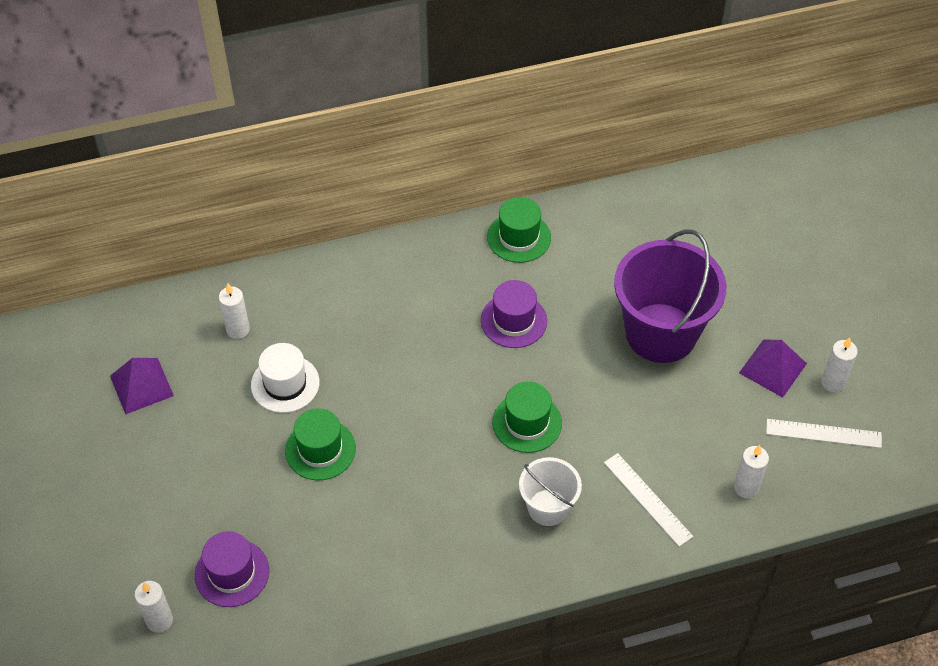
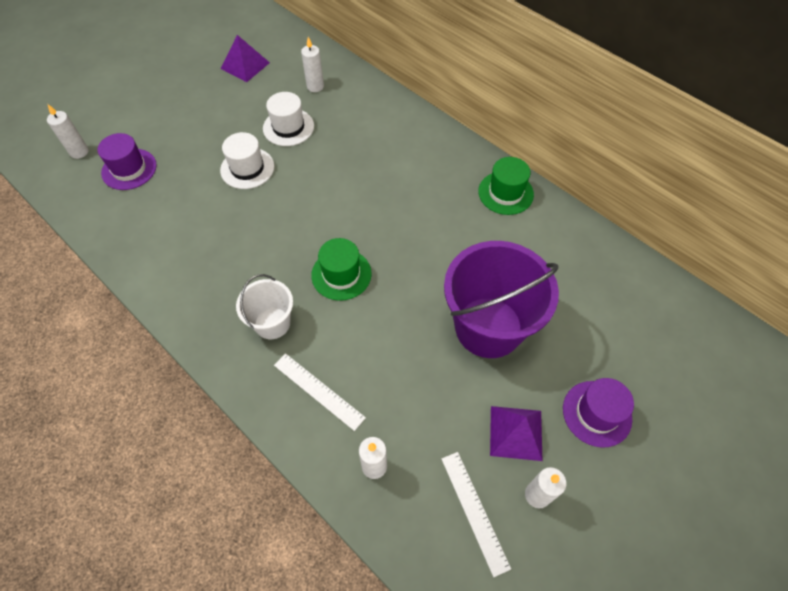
camera: 60 degrees right, 5 degrees up
(320, 449) = (247, 168): green hat -> white hat
(513, 320) = (428, 224): purple hat -> purple hat (597, 413)
(647, 499) = (318, 391): white ruler -> white ruler turned 75 degrees counterclockwise

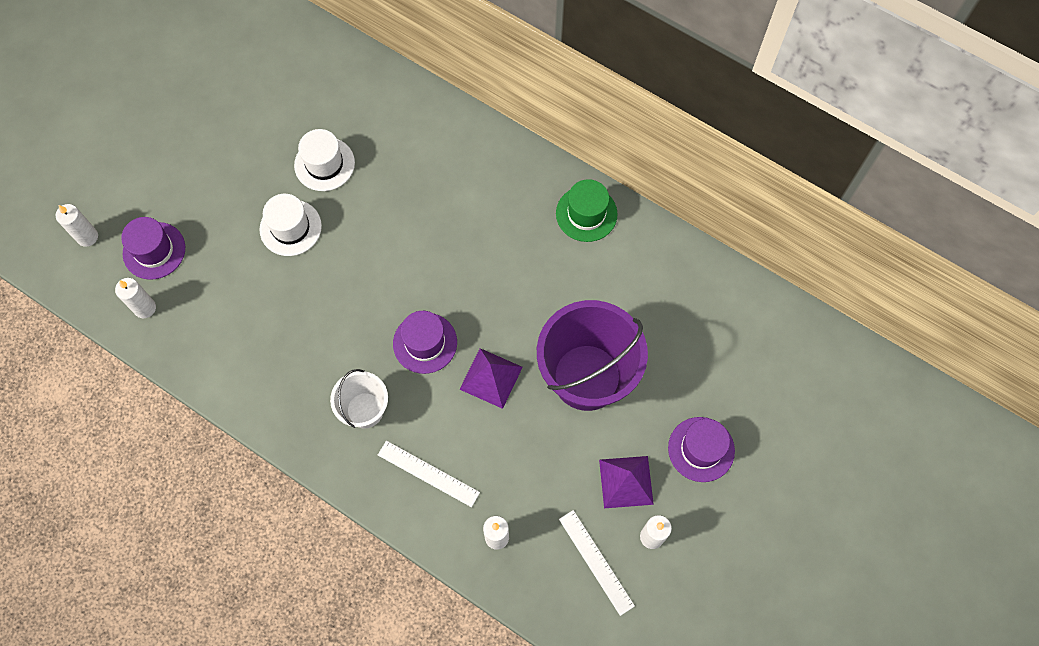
camera: 10 degrees left, 10 degrees up
(245, 65) = (249, 81): purple pyramid -> purple pyramid (491, 378)
(315, 86) = (343, 100): white candle -> white candle (145, 308)
(341, 274) = (425, 343): green hat -> purple hat

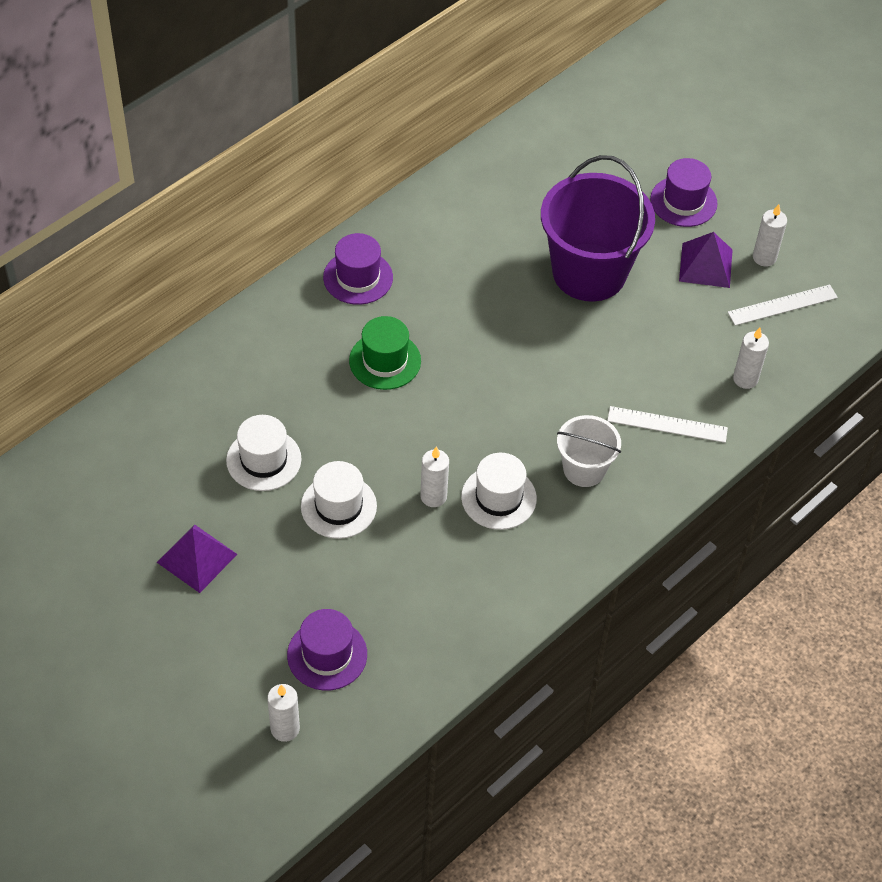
camera: 80 degrees left, 15 degrees down
(145, 308) = (403, 673): white candle -> white candle (433, 496)
(322, 346) = (498, 498): none -> white hat
(425, 343) = (518, 402): purple hat -> purple hat (358, 277)
(428, 473) = (667, 424): white ruler -> white ruler turned 60 degrees clockwise
(491, 378) = (572, 351): purple pyramid -> purple pyramid (197, 558)
(586, 214) = (403, 234): green hat -> green hat (385, 361)

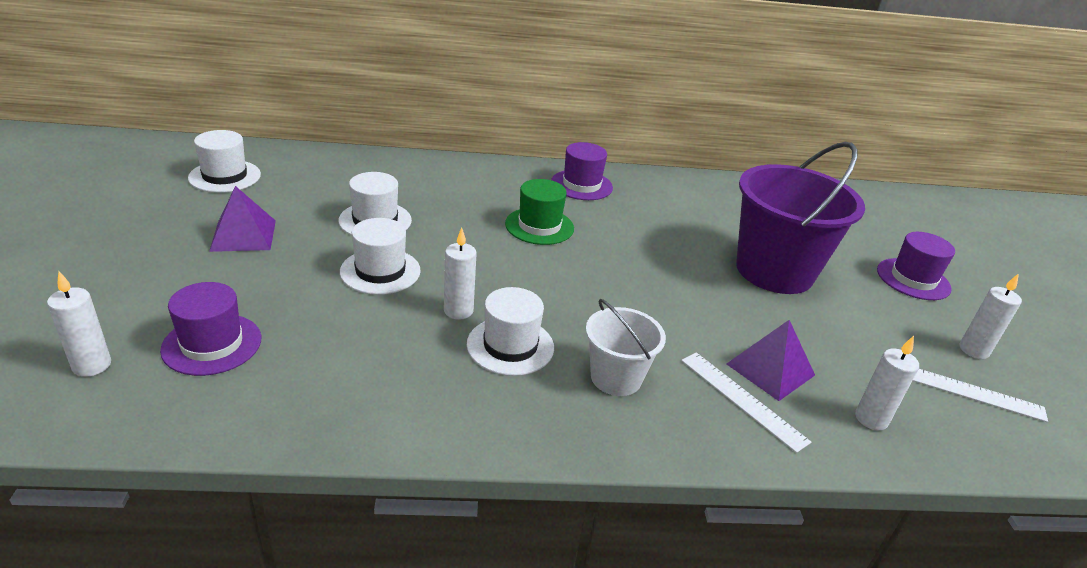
camera: 40 degrees right, 20 degrees down
(77, 514) = (225, 176): none -> white hat
(705, 265) = (900, 323): purple pyramid -> purple pyramid (770, 369)

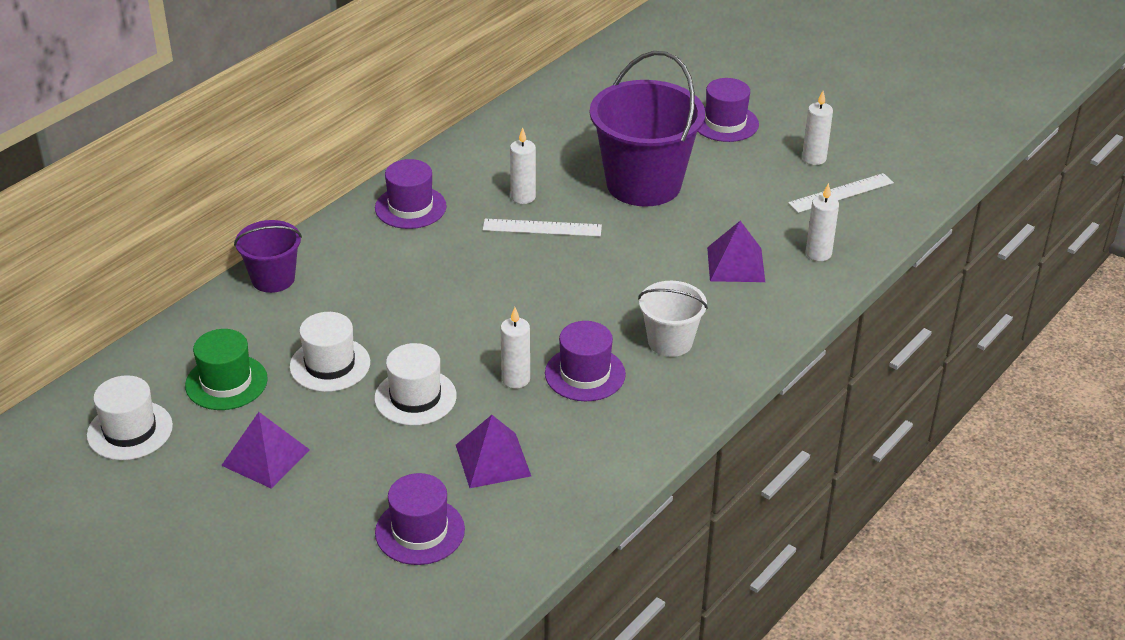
camera: 45 degrees left, 5 degrees up
(92, 365) = (381, 606): white candle -> white candle (523, 197)
(342, 344) = (492, 460): none -> purple pyramid
(437, 166) = (273, 279): none -> purple bucket
(510, 346) = (585, 374): white hat -> purple hat
(539, 226) = (447, 271): green hat -> green hat (226, 382)
(742, 399) = (748, 297): white ruler -> white ruler (542, 228)

